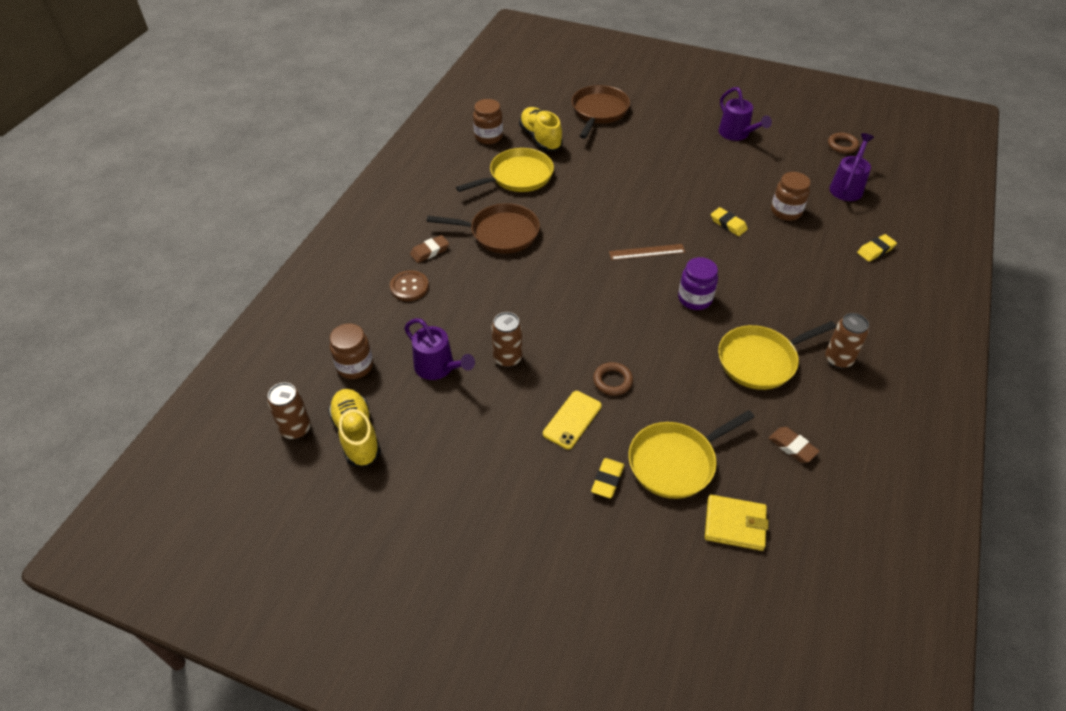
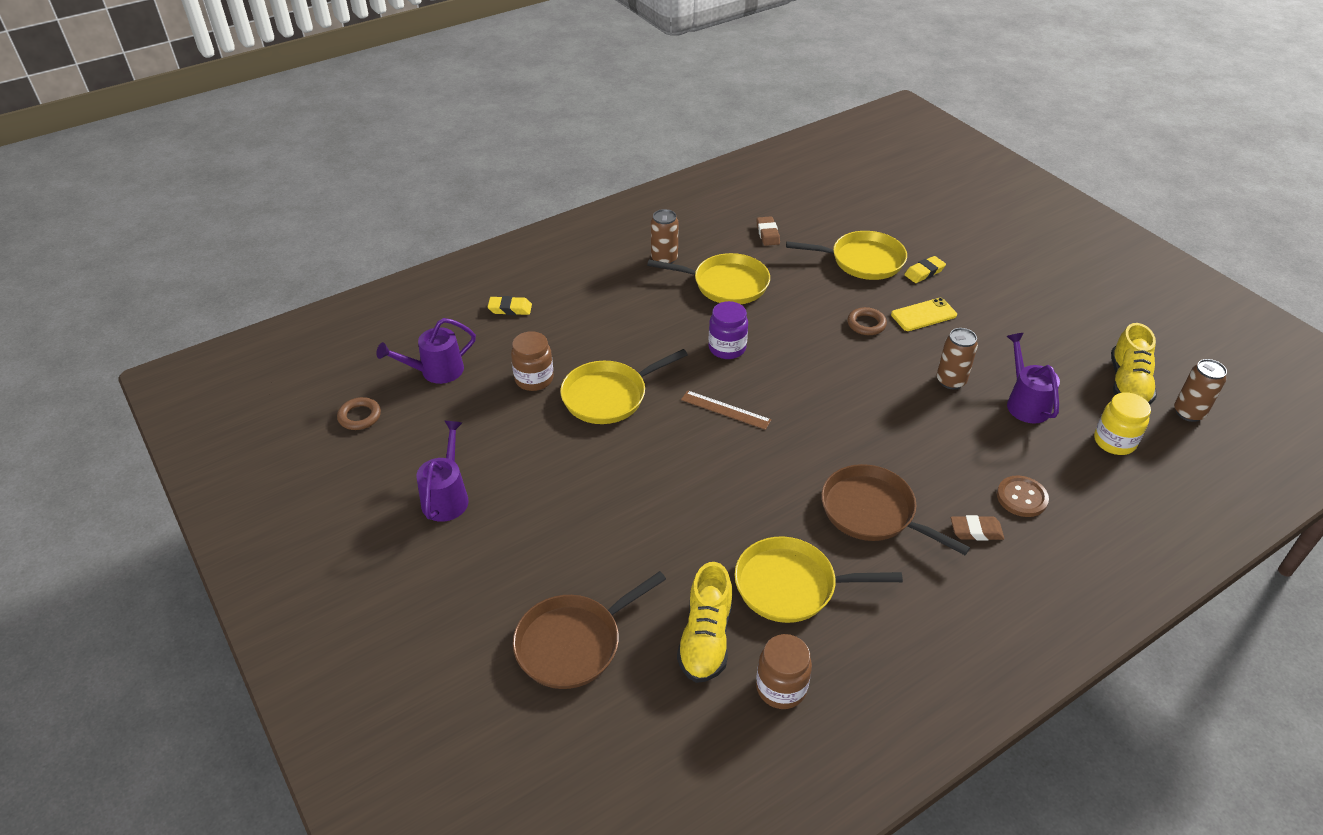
camera: 145 degrees left, 5 degrees down
(355, 366) = (1114, 442): brown jar -> yellow jar
(728, 224) = (609, 396): yellow eraser -> yellow pan
(735, 524) = (853, 220): yellow wallet -> none

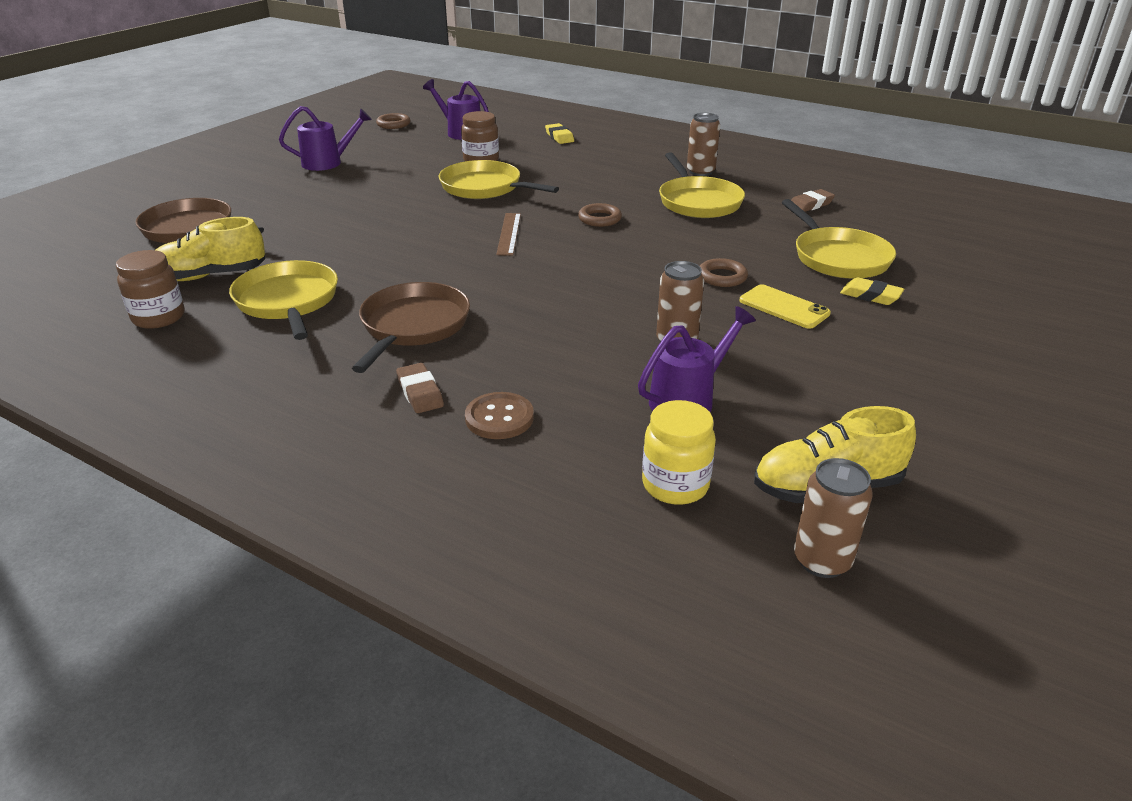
camera: 65 degrees right, 10 degrees down
(727, 348) = (599, 219): purple jar -> brown ring

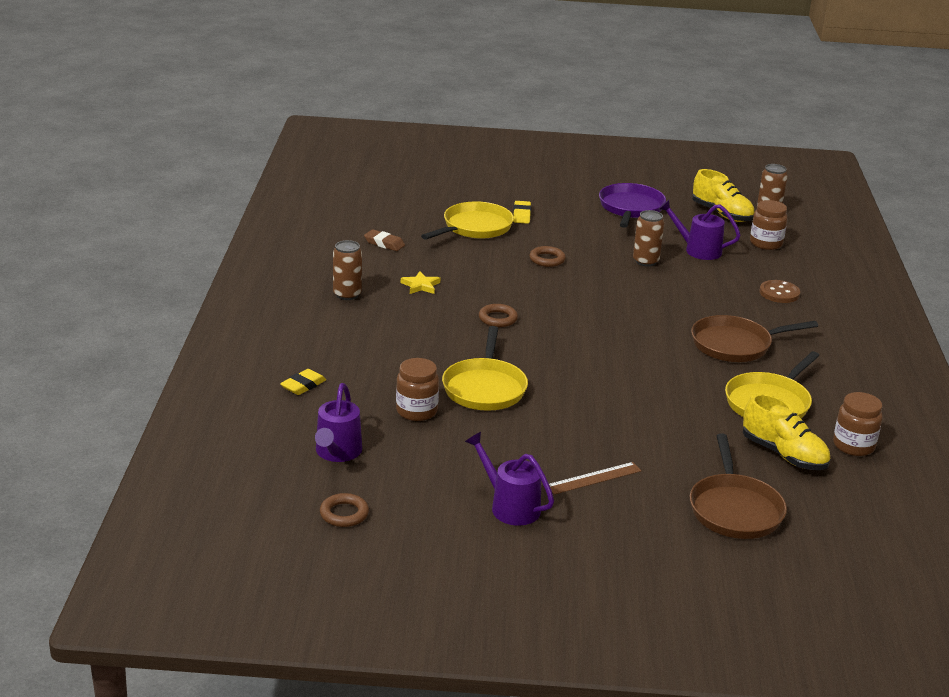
camera: 120 degrees left, 5 degrees down
(420, 392) = (791, 320): brown eraser -> none
(509, 233) = (566, 349): brown ruler -> brown ruler (594, 478)
(675, 485) = (766, 243): yellow jar -> brown jar
(698, 202) = (420, 285): yellow pan -> yellow star
(784, 307) = (566, 237): yellow phone -> none
(877, 392) = (630, 208): none -> purple pan

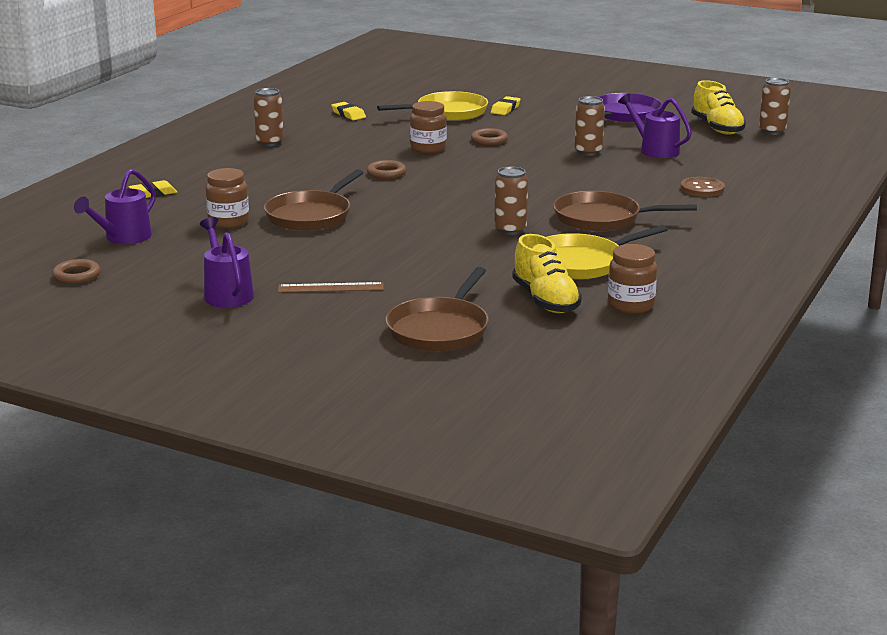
camera: 25 degrees right, 5 degrees down
(384, 243) = (348, 114): brown eraser -> yellow eraser
(420, 285) = (344, 144): yellow star -> none
(485, 388) = (311, 215): yellow pan -> brown pan
(674, 373) = (510, 230): none -> brown can
(766, 243) = (737, 153): brown jar -> brown jar (428, 148)

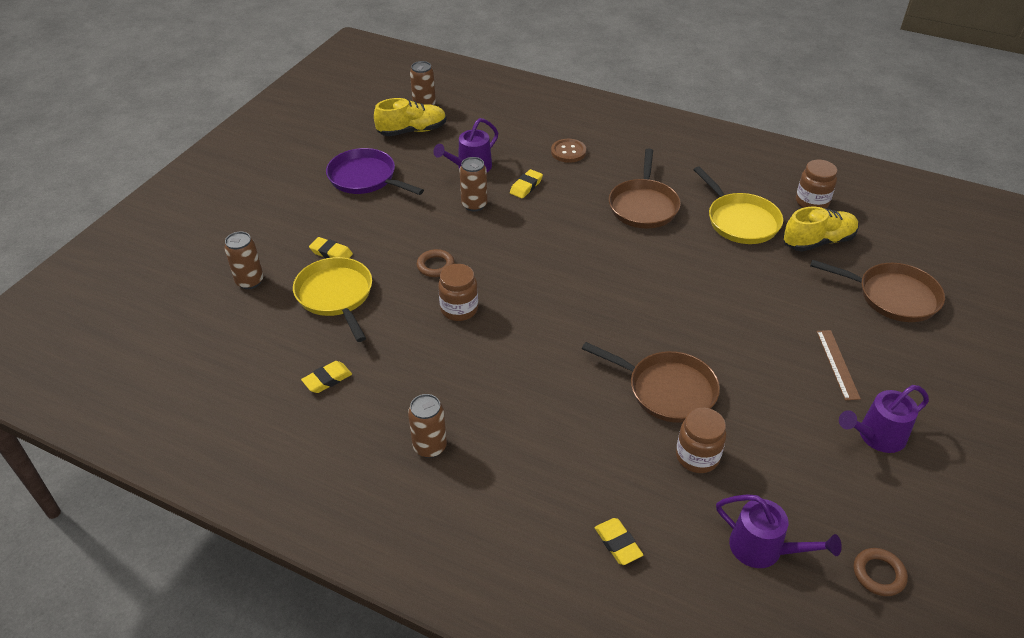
camera: 90 degrees left, 20 degrees up
(386, 173) = (537, 339): brown ring -> none
(510, 230) = (679, 256): brown can -> brown can (250, 281)
(626, 171) = (526, 186): none -> yellow eraser

